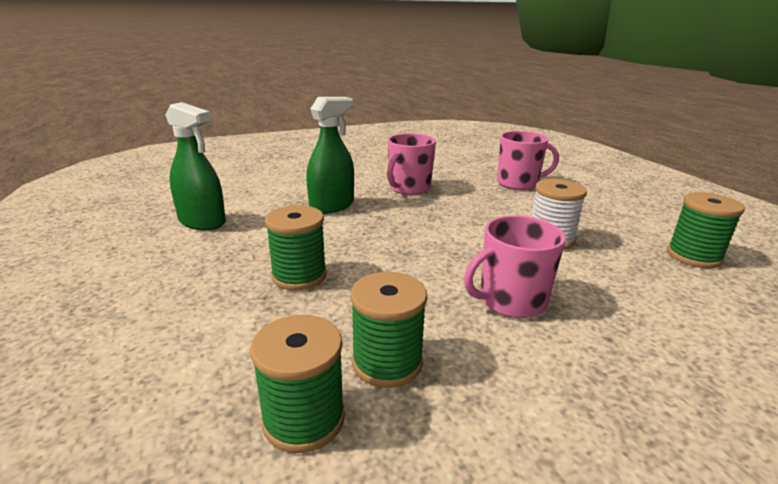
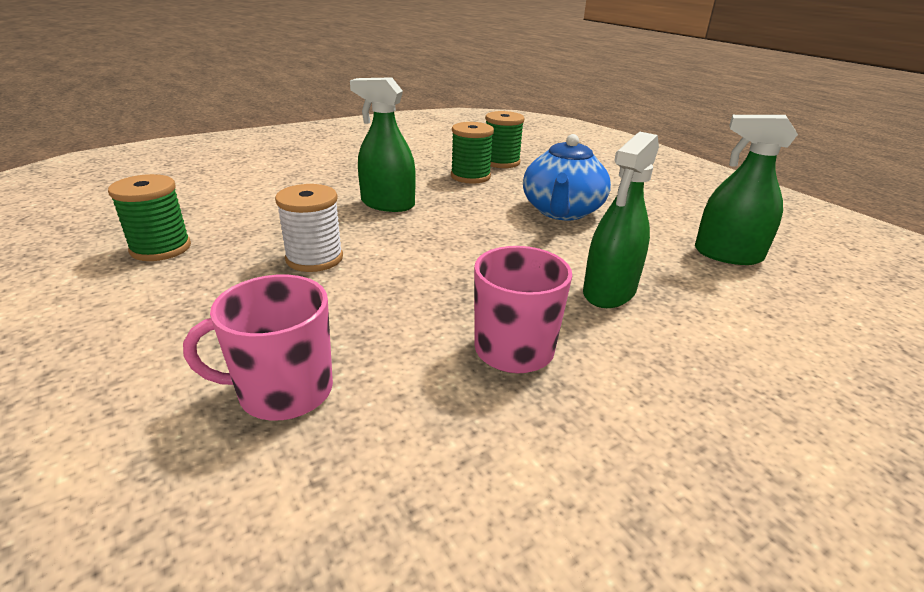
camera: 170 degrees right, 5 degrees up
(299, 276) = (562, 211): green spool -> blue teapot
(510, 301) = (387, 204): pink mug -> green spray bottle

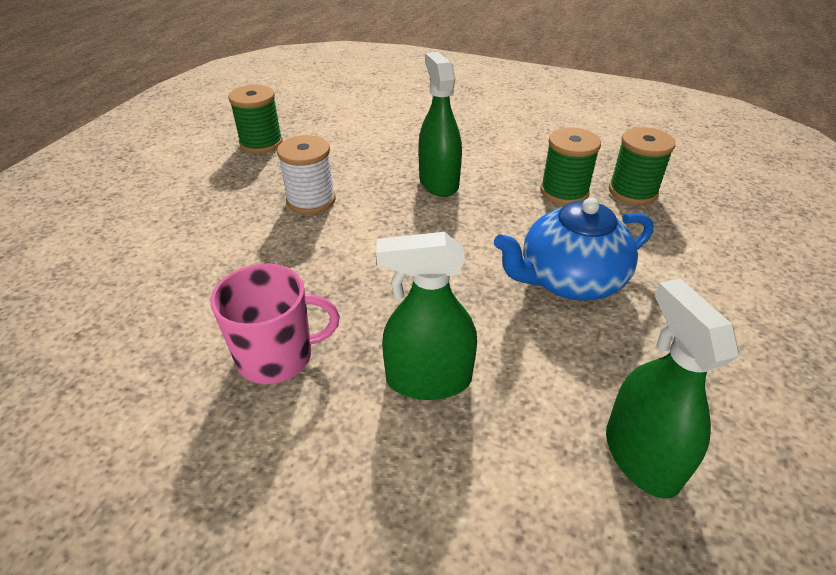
camera: 55 degrees right, 10 degrees up
(283, 391) = (149, 276): pink mug -> none

